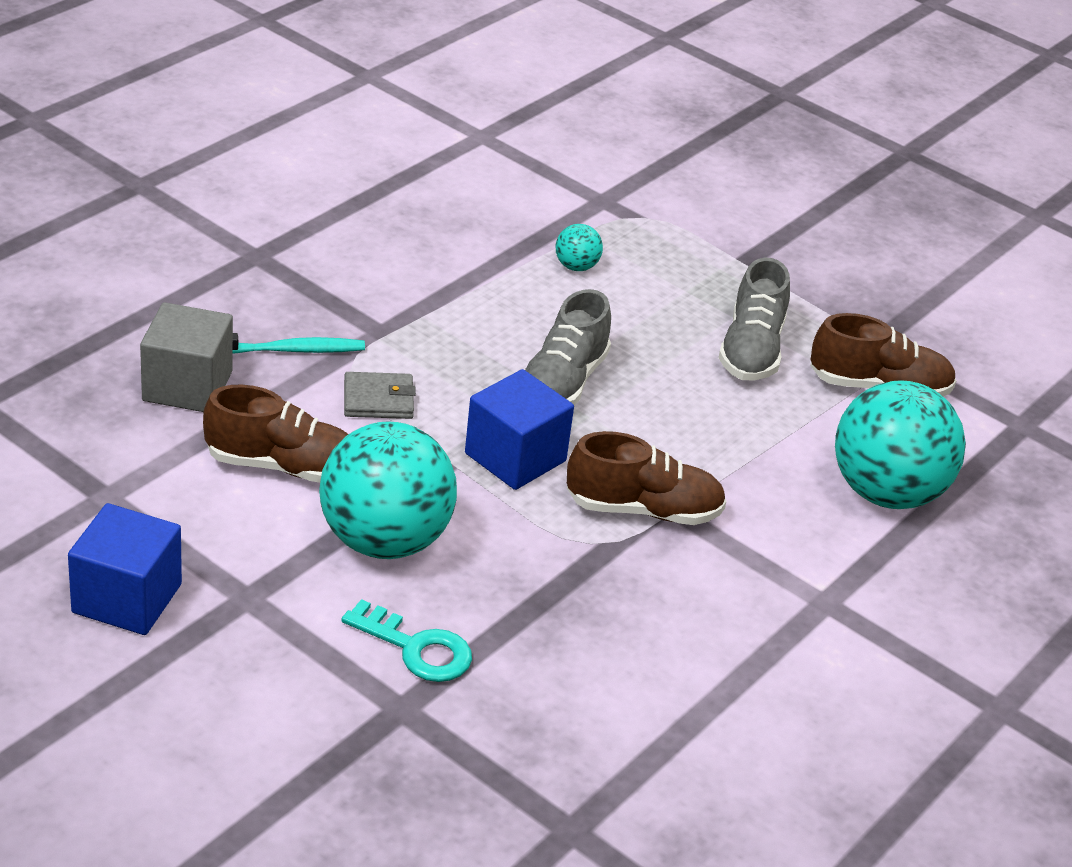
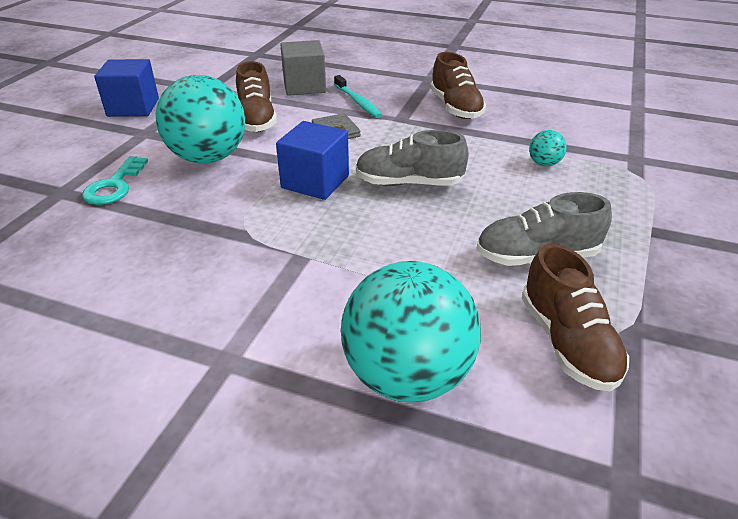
camera: 75 degrees right, 0 degrees up
(643, 510) = (293, 241): brown shoe -> brown shoe (455, 108)

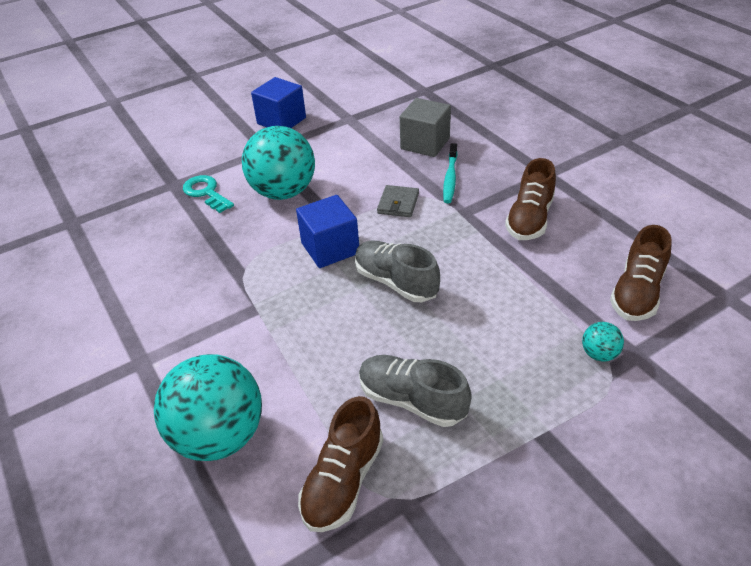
camera: 40 degrees right, 5 degrees up
(114, 186) = (206, 193): turquoise key -> turquoise key turned 90 degrees clockwise
(256, 119) = (352, 167): brown shoe -> brown shoe (637, 293)
(544, 163) = (534, 317): turquoise ball -> turquoise ball (599, 354)

